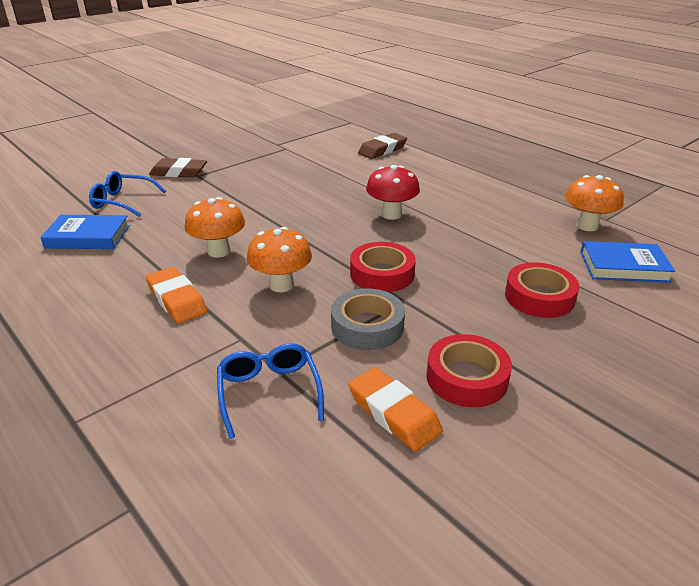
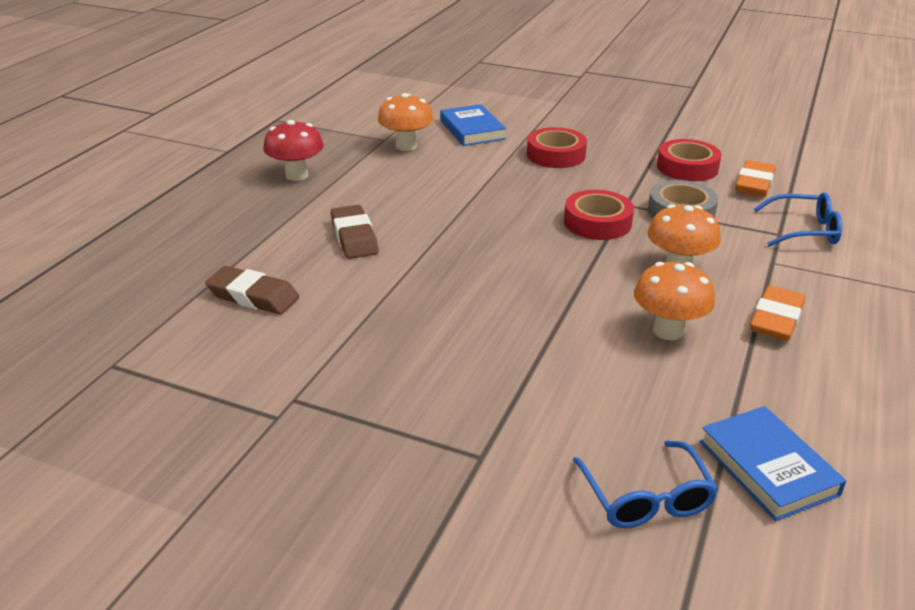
camera: 115 degrees left, 0 degrees up
(179, 172) = (486, 489): brown eraser -> brown eraser (354, 237)
(269, 392) = (804, 230): blue glasses -> blue glasses turned 135 degrees counterclockwise
(391, 214) = (469, 243): red mushroom -> red mushroom (297, 175)

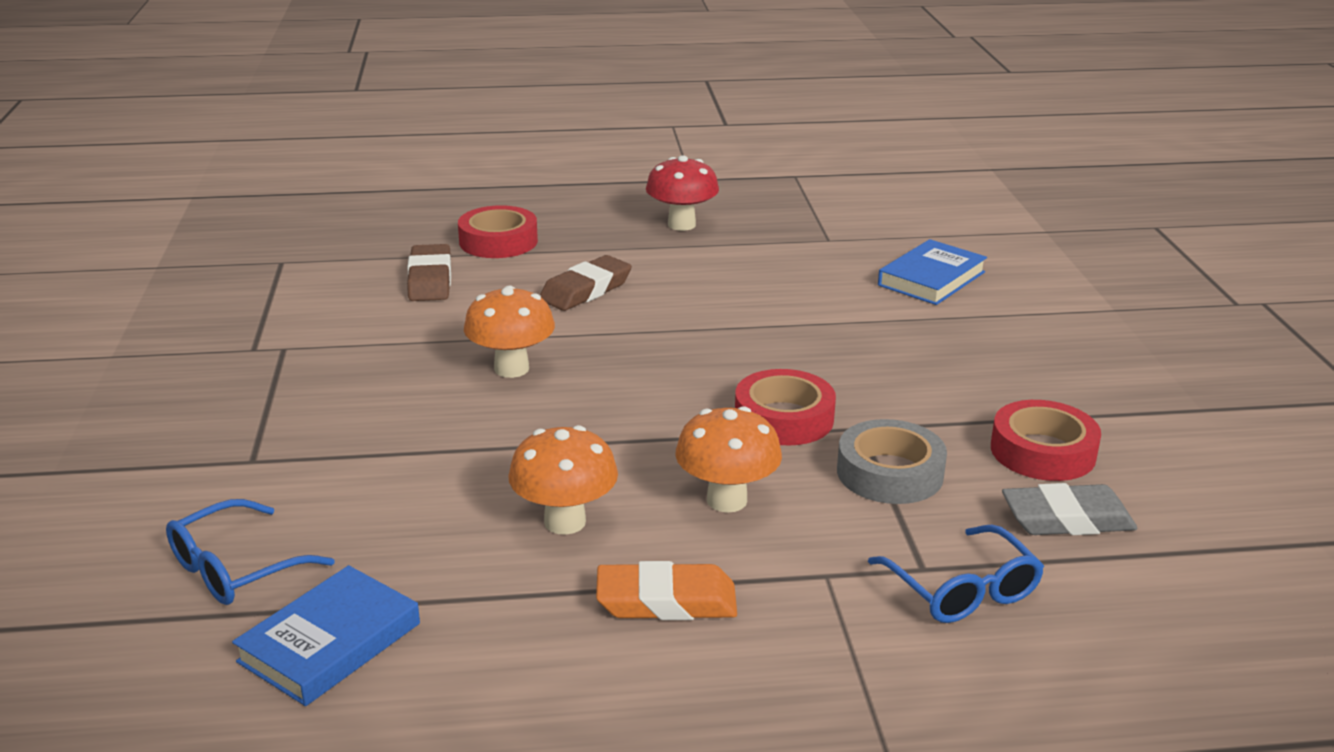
camera: 60 degrees right, 5 degrees down
(406, 146) = (829, 255): orange mushroom -> orange mushroom (511, 369)
(556, 155) = (939, 347): red tape -> red tape (498, 241)
(754, 184) = (1067, 519): orange eraser -> grey eraser

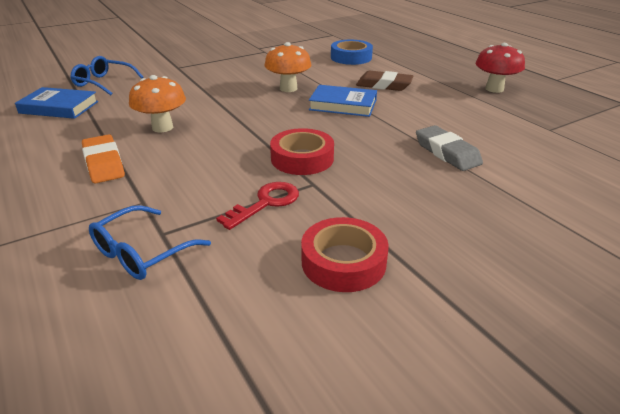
camera: 65 degrees right, 5 degrees up
(430, 280) = (351, 57): brown eraser -> blue tape
(498, 241) = (407, 59): red tape -> none
(726, 500) = (203, 160): orange mushroom -> none
(889, 473) = (266, 203): grey tape -> red key
(931, 279) = (553, 173): blue book -> blue book (343, 105)
(1067, 519) = (253, 287): grey eraser -> grey eraser (447, 153)

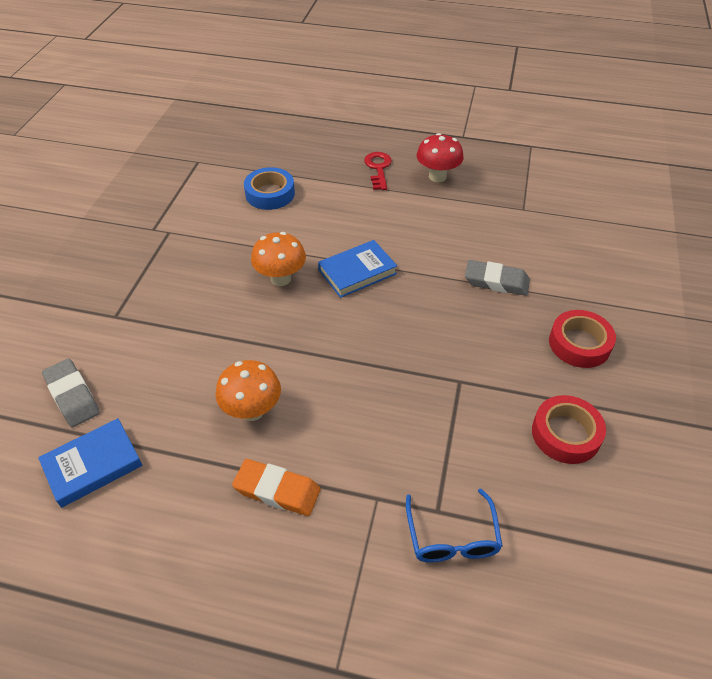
camera: 45 degrees left, 15 degrees up
(103, 83) = (72, 396): blue glasses -> grey eraser
(266, 203) = (458, 425): red key -> red key (378, 168)
(302, 158) = (417, 360): red tape -> red tape (579, 344)
(384, 85) = (353, 222): brown eraser -> none

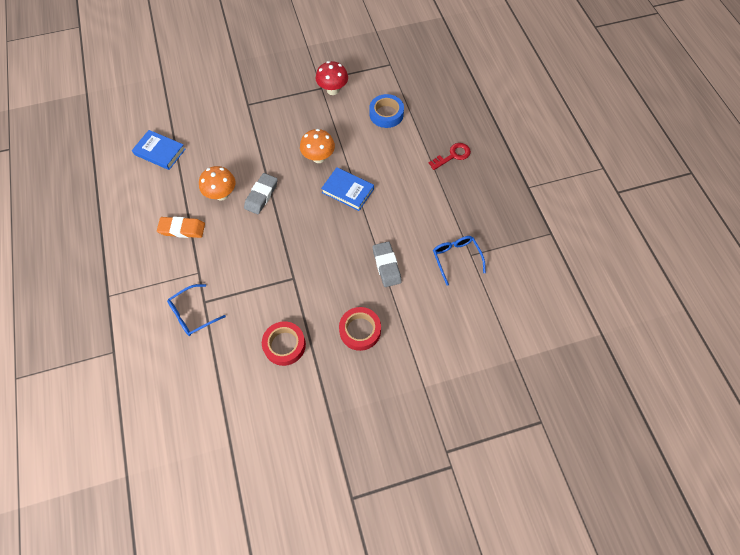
camera: 60 degrees right, 15 degrees up
(72, 396) = (191, 120): grey eraser -> grey eraser (261, 195)
(277, 490) = (182, 229): orange eraser -> orange eraser turned 75 degrees counterclockwise
(437, 177) = (469, 191): red mushroom -> red mushroom (332, 90)
(521, 221) = (456, 258): none -> blue glasses

